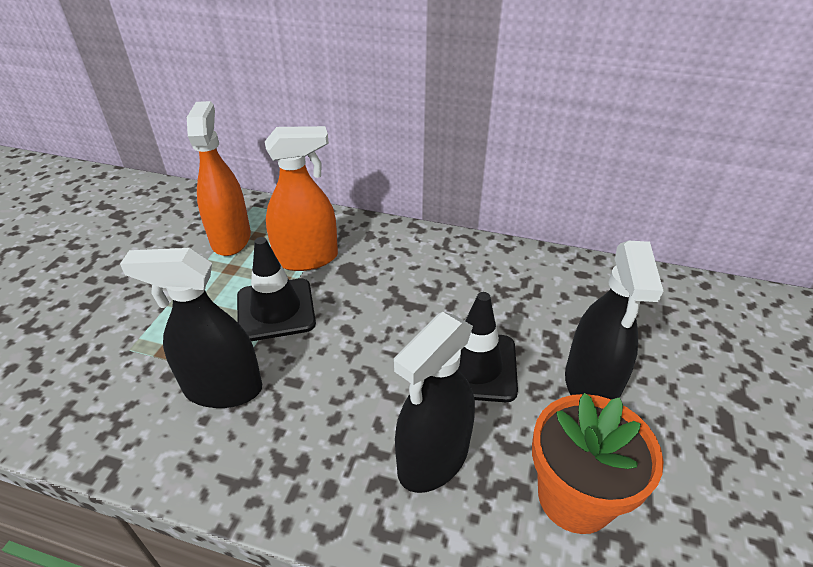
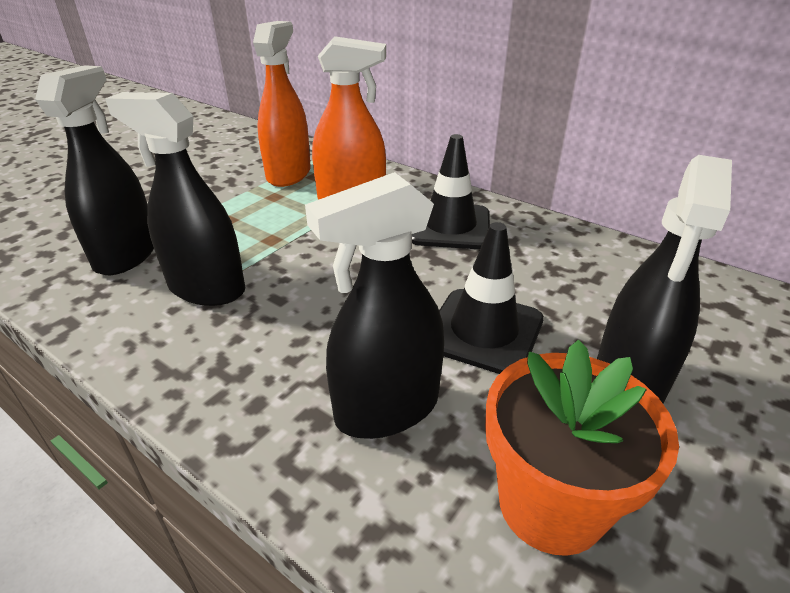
camera: 20 degrees right, 5 degrees down
(121, 373) = (126, 255): none -> black spray bottle
(276, 310) = (296, 236): black traffic cone -> black traffic cone (450, 226)

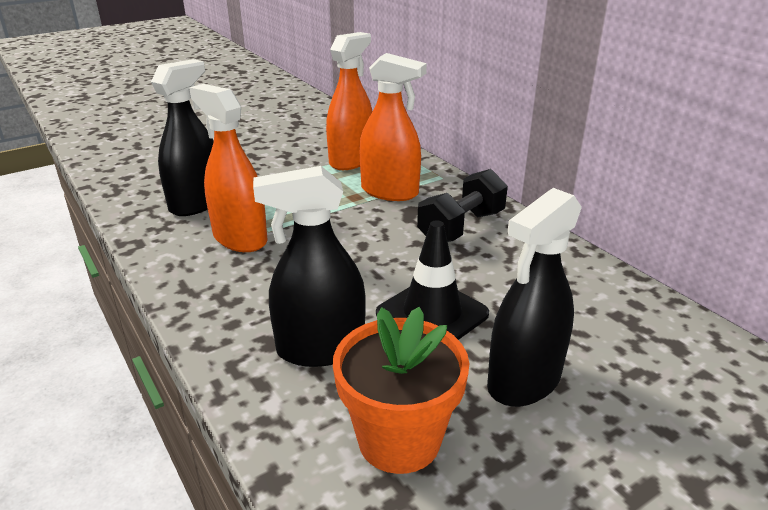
camera: 20 degrees right, 5 degrees down
(206, 288) = (240, 238): black spray bottle -> orange spray bottle
(450, 226) = (461, 227): black traffic cone -> black dumbbell

